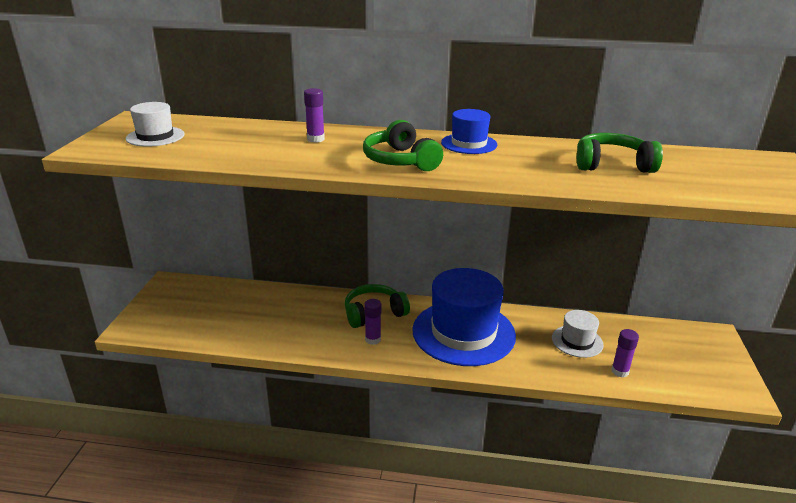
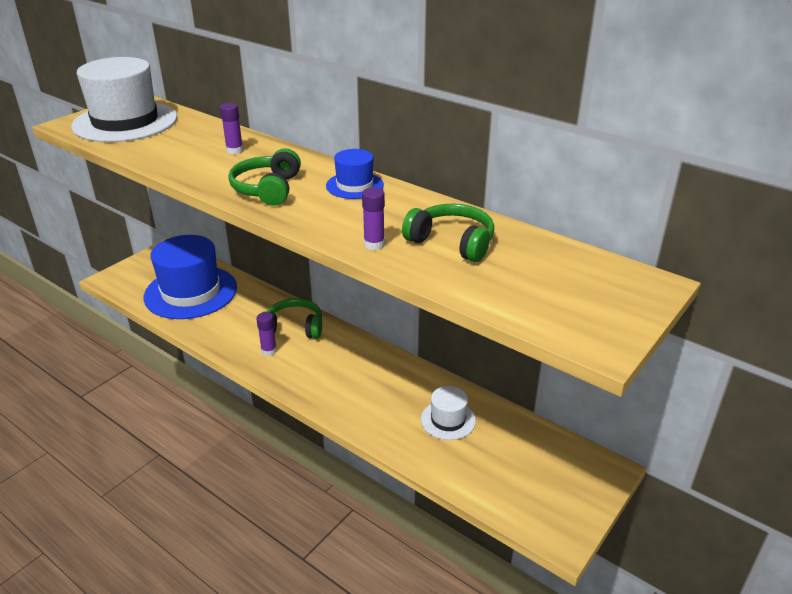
camera: 30 degrees right, 5 degrees up
(155, 136) = (125, 122): white hat -> white hat, size x2.08
(463, 332) = (351, 372): blue hat -> blue hat (191, 292)
(620, 371) = (455, 464): purple glue stick -> purple glue stick (374, 244)

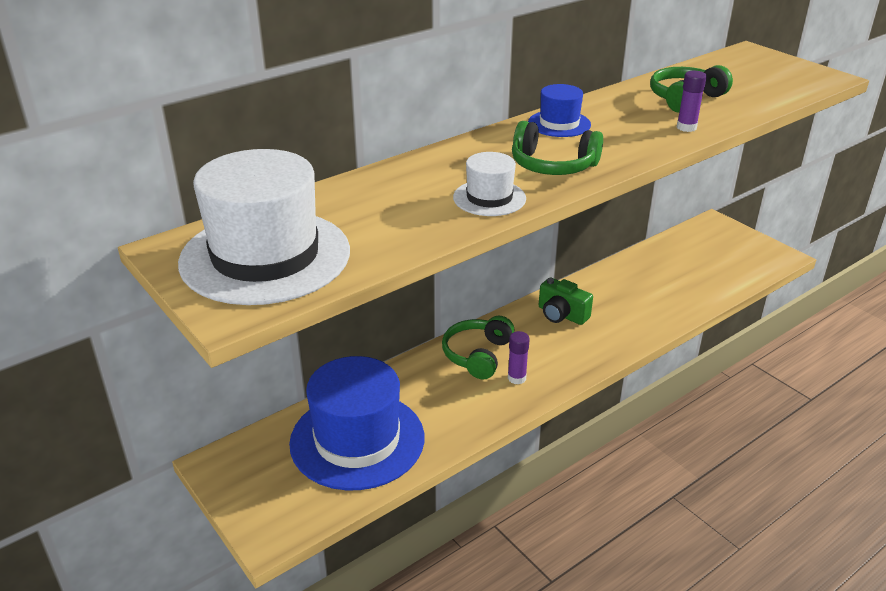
camera: 75 degrees left, 0 degrees up
(234, 151) = (432, 178): purple glue stick -> none
(365, 365) = (561, 315): none -> green camera
(448, 420) = (650, 280): white hat -> white hat (489, 198)

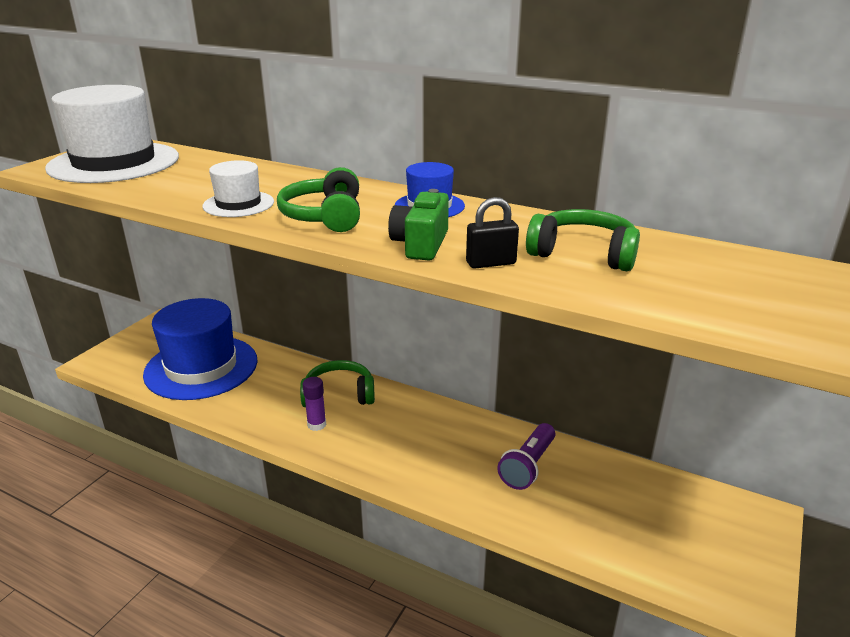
camera: 65 degrees right, 5 degrees down
(561, 315) = (438, 429): green camera -> green camera (421, 244)
(629, 288) = (528, 466): none -> purple flashlight
(686, 127) = (491, 263): purple glue stick -> black padlock

